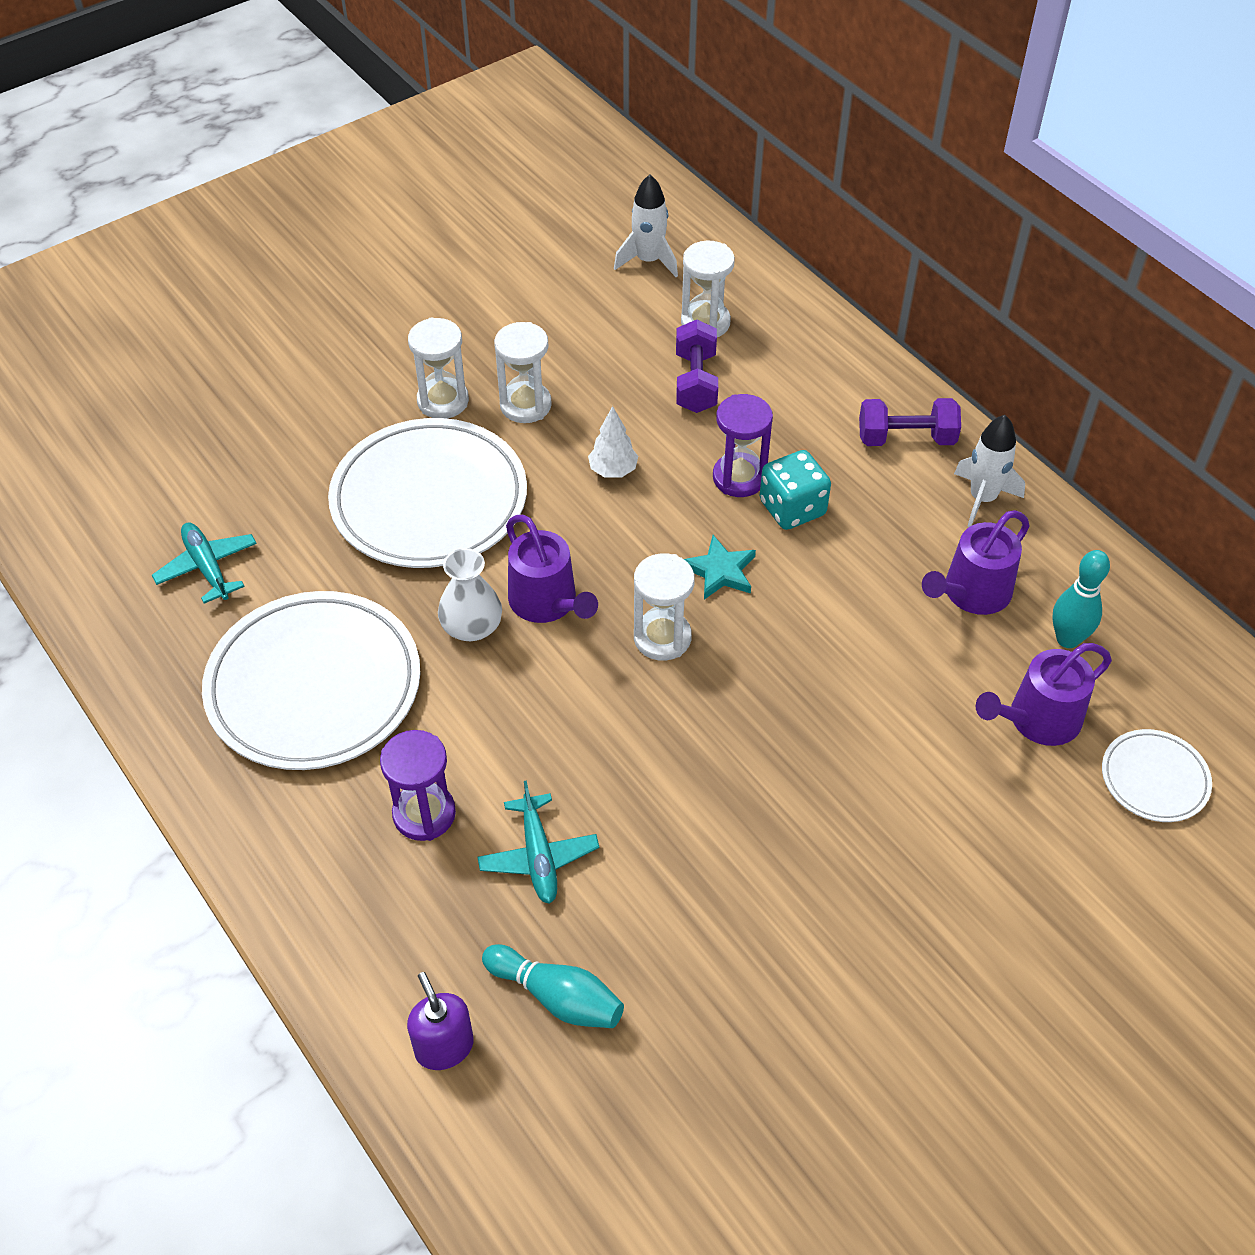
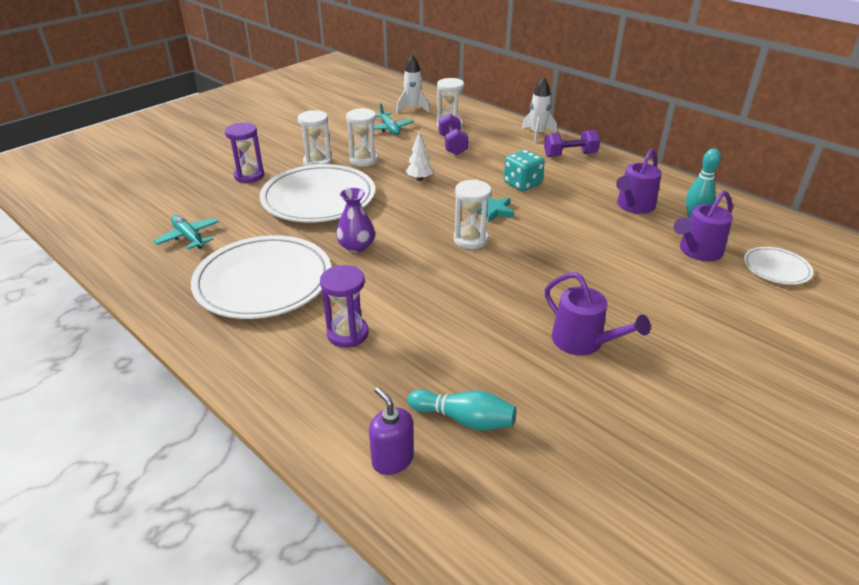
camera: 10 degrees left, 15 degrees down
(472, 626) = (356, 246): white vase -> purple vase
(538, 856) = (428, 346): turquoise plane -> turquoise plane (389, 129)
(547, 602) = (398, 232): purple watering can -> purple watering can (582, 342)
(739, 478) = (489, 176): purple hourglass -> purple hourglass (249, 176)
(982, 499) = (620, 172): white rocket -> white rocket (537, 134)

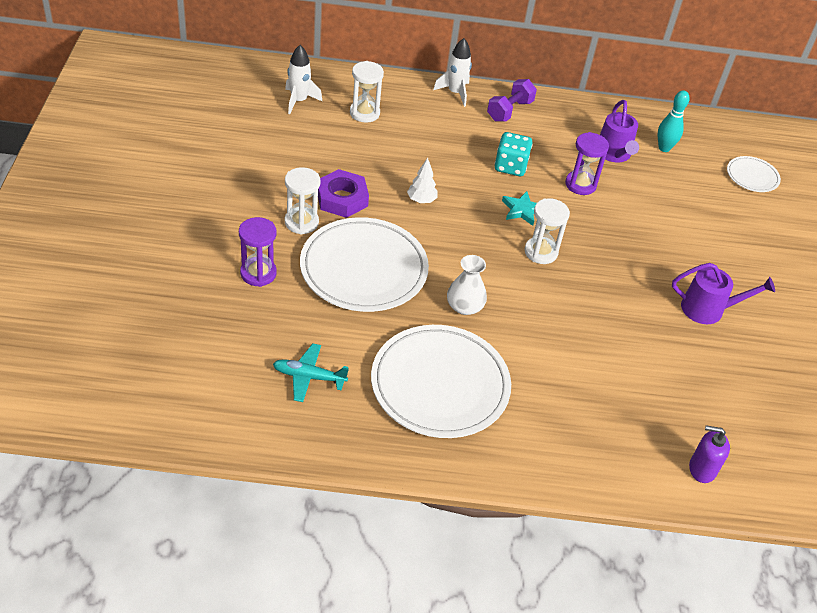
camera: 45 degrees left, 10 degrees up
(347, 334) = (562, 394): purple hourglass -> purple hourglass (580, 184)
(356, 246) = (464, 306): purple vase -> white vase
(364, 160) = (342, 198): white hourglass -> purple nut
(389, 129) = (312, 142): turquoise plane -> none
(452, 145) = (398, 141): purple dumbbell -> none
(464, 419) = (707, 414): turquoise bowling pin -> none
(697, 251) = (696, 183): purple watering can -> none

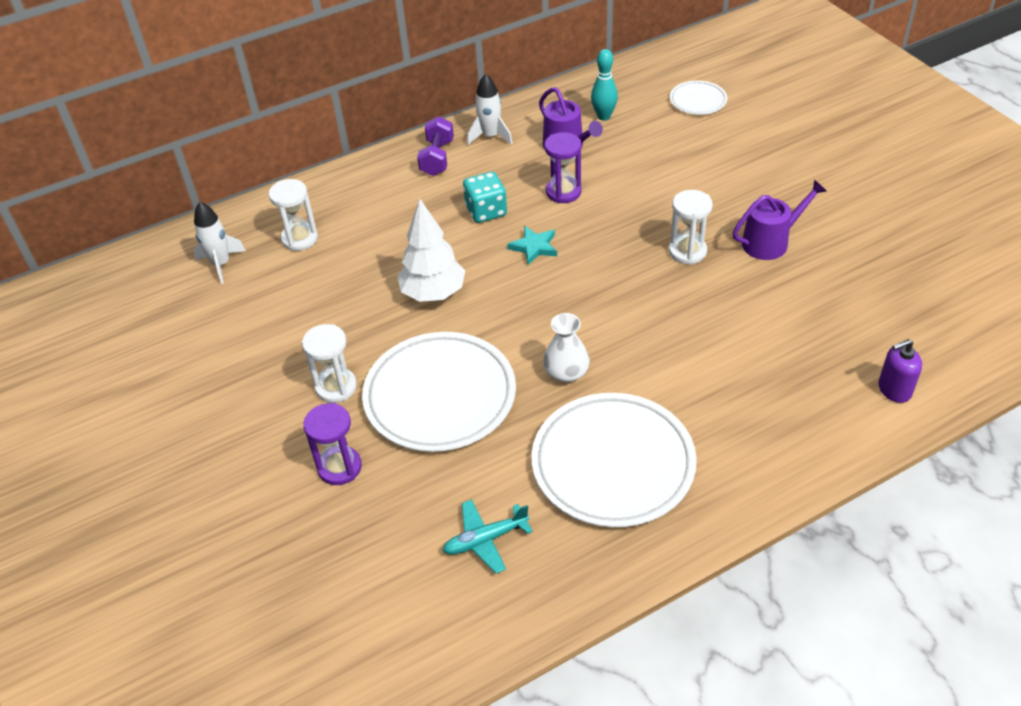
camera: 25 degrees left, 0 degrees up
(342, 198) = (355, 338): purple nut -> none
(421, 200) = (433, 293): white tree -> white tree, size x1.87
(455, 93) = (370, 169): white rocket -> white rocket (490, 136)
(541, 252) = (586, 277): white hourglass -> white hourglass (687, 251)

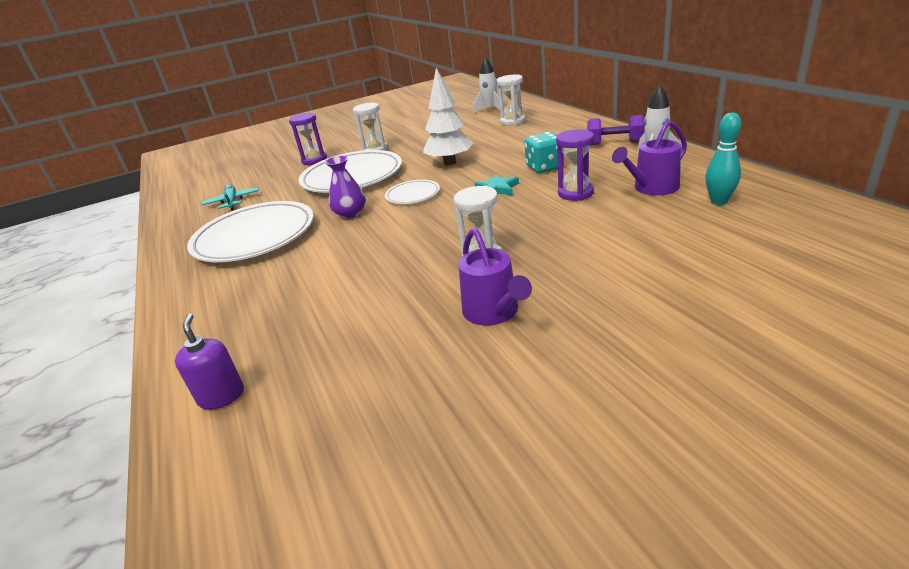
camera: 95 degrees right, 15 degrees down
(566, 372) = (350, 213): white vase -> purple vase
(698, 100) = (796, 257): white plate -> white plate (413, 195)

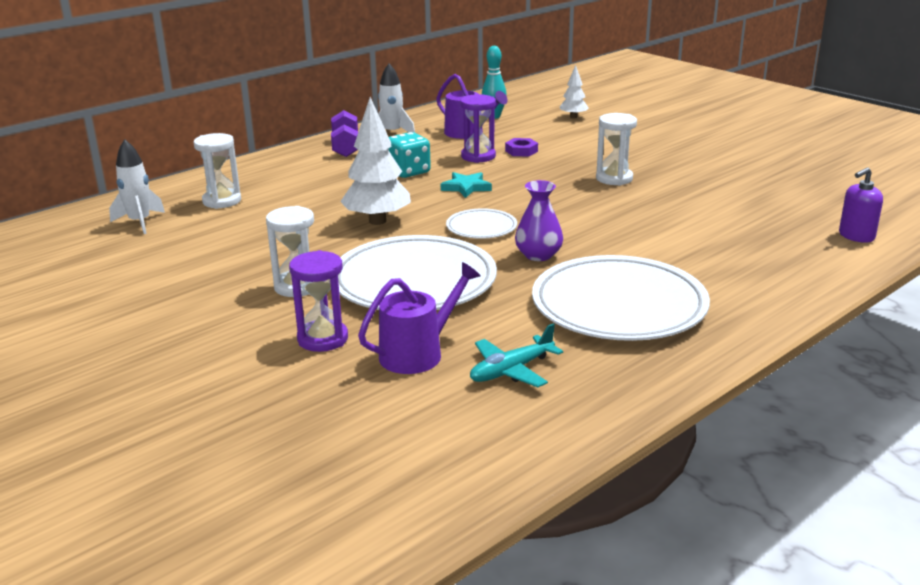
camera: 110 degrees left, 5 degrees down
(493, 312) = (686, 168): purple watering can -> purple watering can (417, 353)
(586, 213) = (521, 151): none -> purple nut
(724, 252) = (573, 117): none -> white tree

